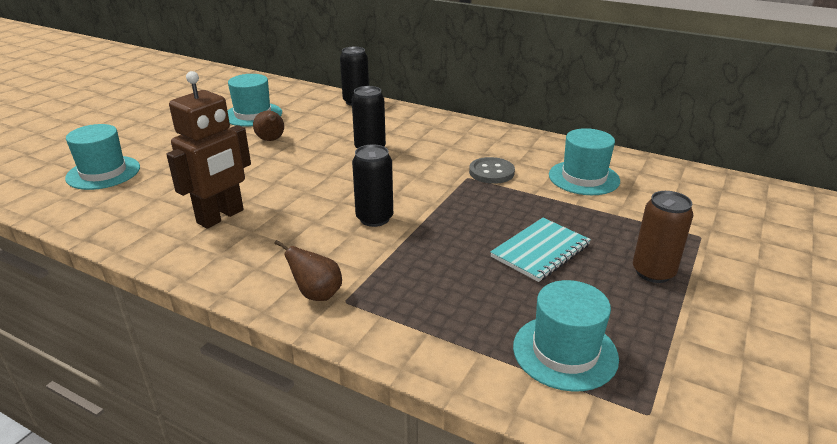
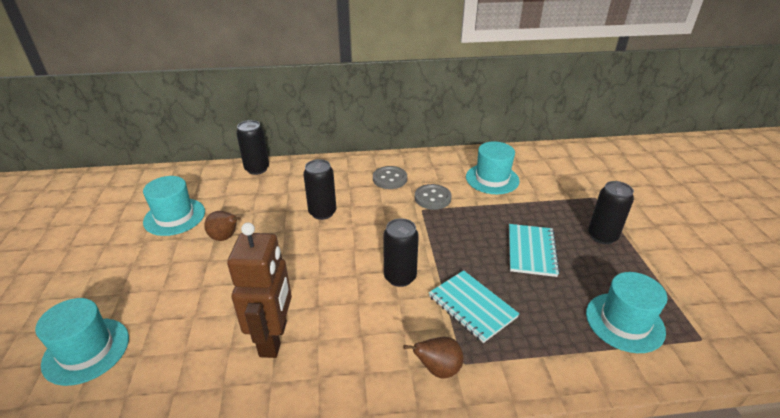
camera: 35 degrees left, 5 degrees up
(411, 266) = (472, 307): none -> turquoise notebook
(468, 144) = (389, 179): none -> grey button
(653, 272) = (602, 236): brown can -> black can

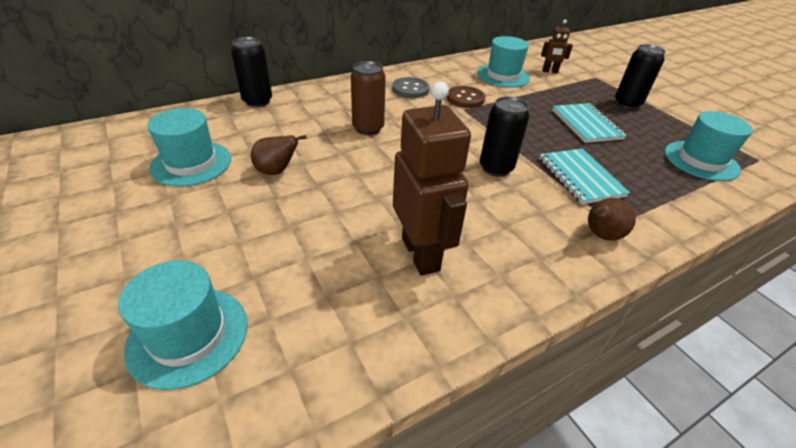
camera: 25 degrees left, 5 degrees up
(322, 212) = (368, 128): black can -> brown can
(432, 198) = (465, 98): grey button -> brown button
(472, 307) = (580, 177): turquoise notebook -> turquoise notebook turned 45 degrees clockwise
(548, 182) = (550, 71): none -> brown robot

